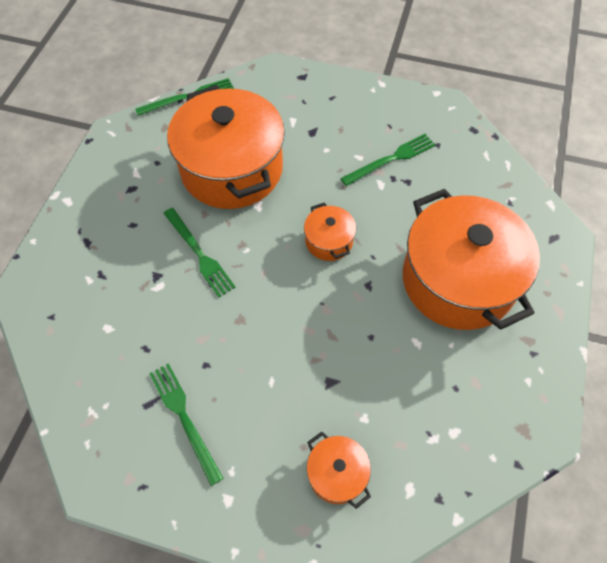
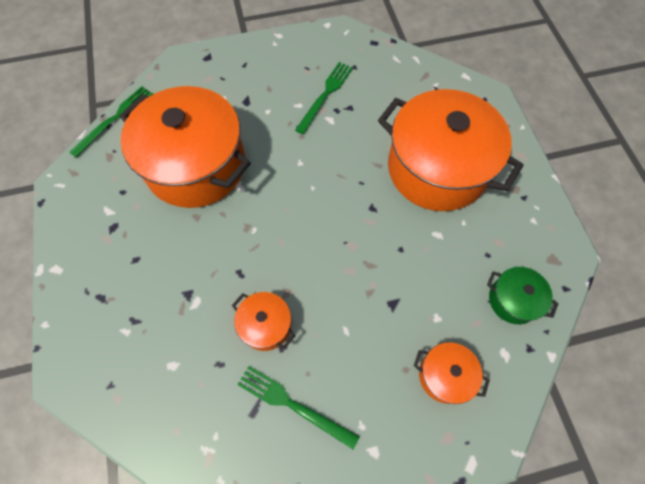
camera: 30 degrees left, 5 degrees up
(199, 254) = (214, 254): green fork -> none
(329, 241) = (318, 187): orange pot -> orange pot (266, 325)
(452, 444) = (513, 300): none -> green pot

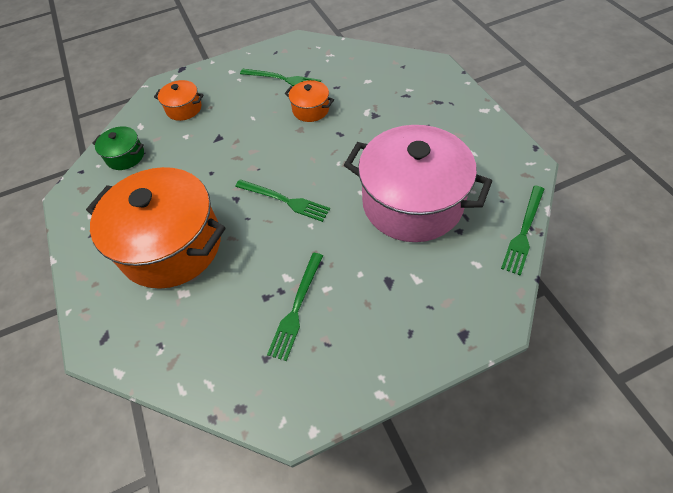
camera: 175 degrees right, 10 degrees down
(196, 165) = (412, 203): orange pot -> pink pot
(321, 194) = (285, 200): none -> green fork

